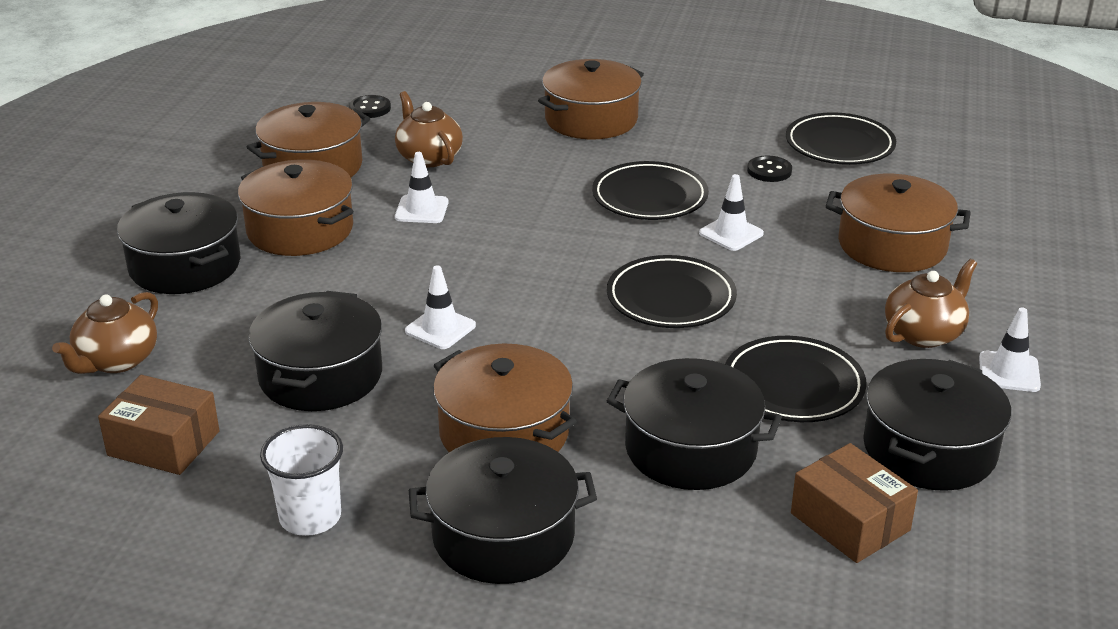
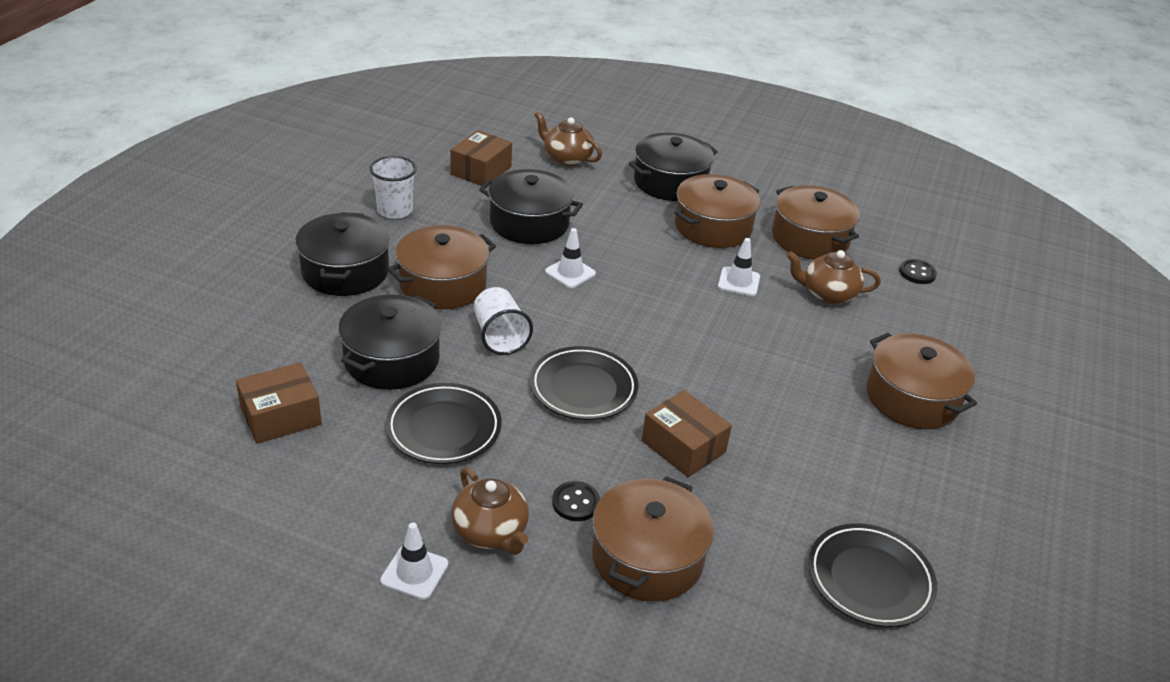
camera: 95 degrees right, 5 degrees up
(428, 157) = (827, 294): brown teapot -> brown teapot turned 150 degrees counterclockwise
(602, 368) = (499, 336): none -> white cup
(649, 197) = (753, 408): black plate -> none
(731, 233) = (683, 446): white traffic cone -> brown box
(769, 171) = (807, 503): black button -> black button (575, 503)
(929, 449) = (336, 483): black pot -> none

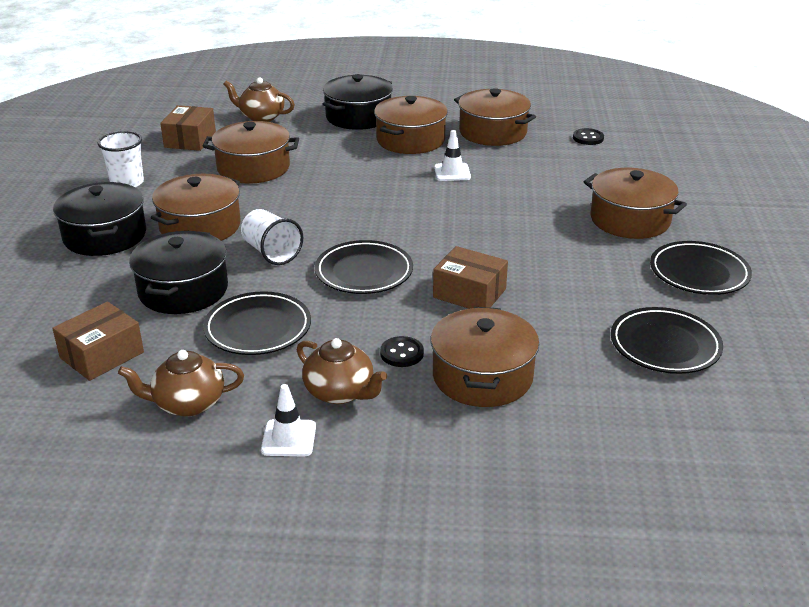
camera: 15 degrees left, 5 degrees down
(529, 223) = (253, 168): black pot -> brown pot
(570, 273) = (308, 195): white traffic cone -> none
(827, 294) = (527, 166): brown teapot -> brown teapot (187, 403)
(958, 493) = (699, 273): none -> black plate

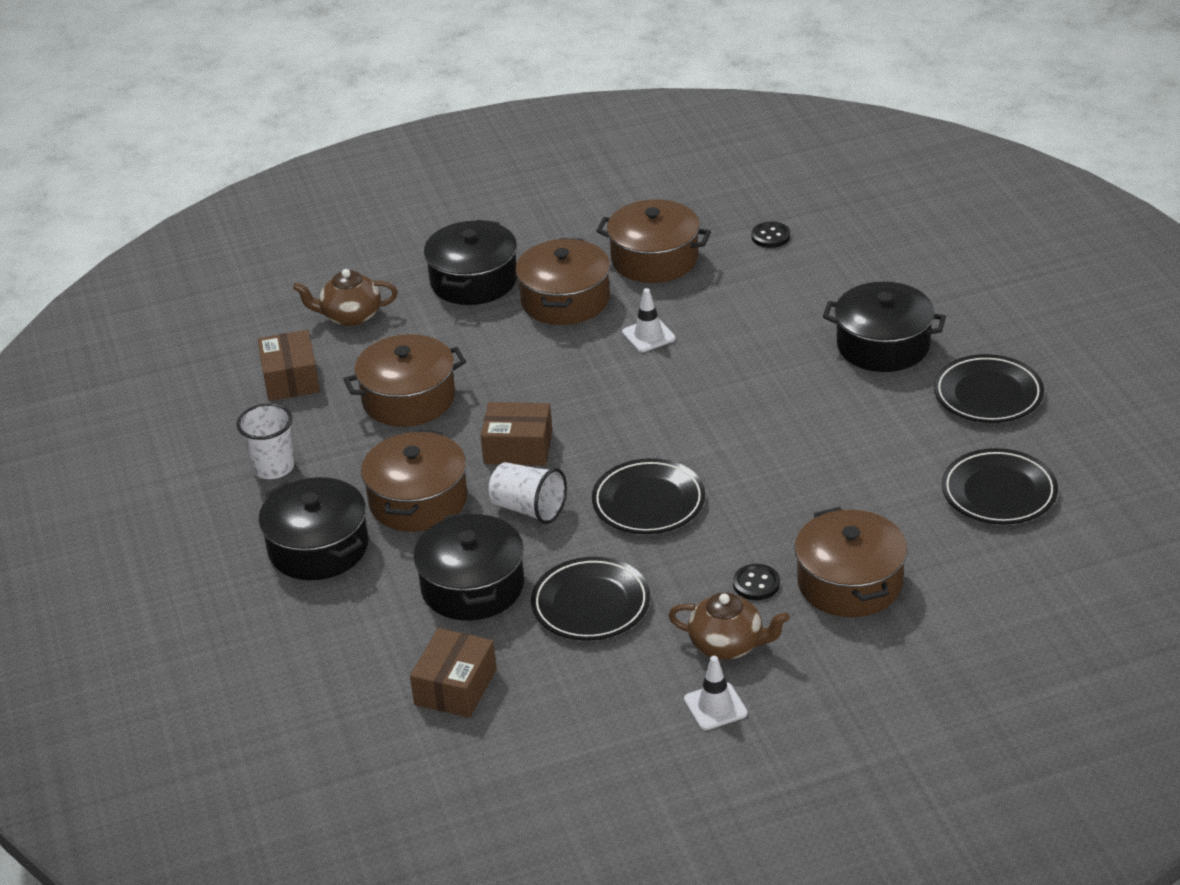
camera: 20 degrees left, 5 degrees up
(187, 403) = (590, 706): brown teapot -> none
(469, 293) = (775, 493): brown box -> brown box (518, 448)
(630, 220) = (883, 345): brown pot -> black pot

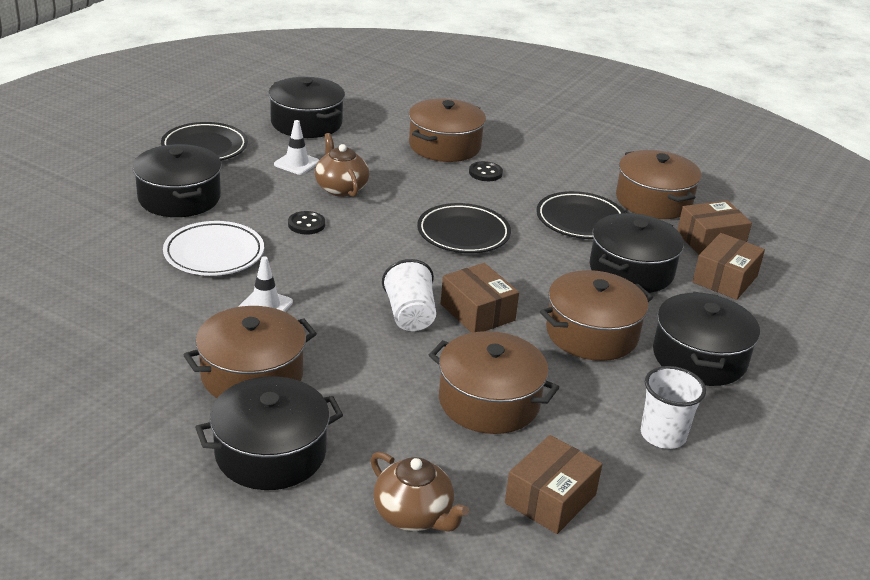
camera: 135 degrees left, 5 degrees down
(389, 648) = (725, 279): none -> brown box
(528, 509) = (533, 279): white cup -> white cup (410, 315)
(654, 259) = (136, 348): brown pot -> brown pot (653, 201)
(715, 706) = (593, 156): white traffic cone -> white traffic cone (296, 163)
(728, 645) = (545, 167): brown teapot -> brown teapot (341, 188)
(758, 335) = (214, 253): none -> white plate
(770, 236) = (47, 296): black button -> black button (306, 224)
(999, 492) = (306, 123): black plate -> black pot

